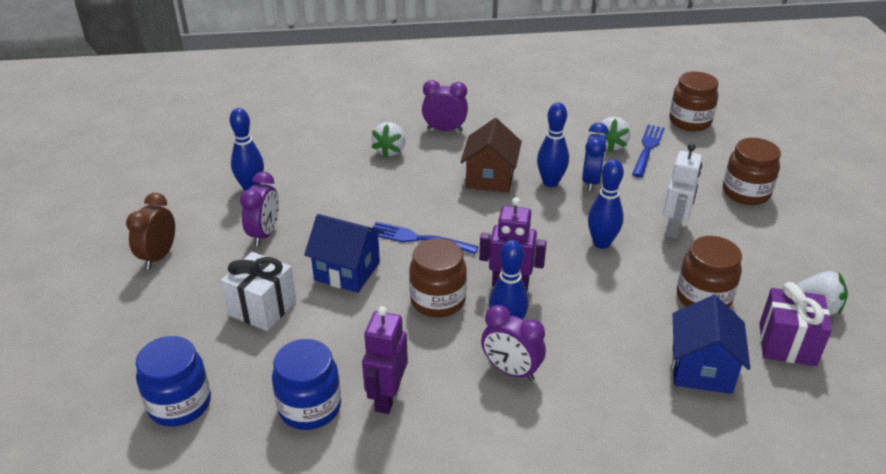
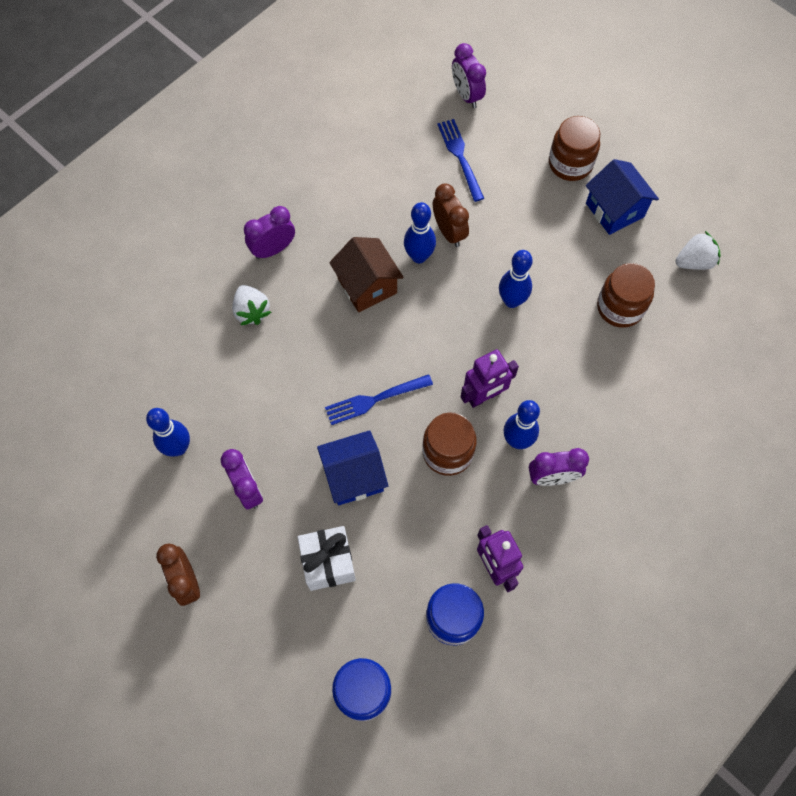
camera: 40 degrees left, 30 degrees up
(591, 181) = (449, 232): blue clock -> brown clock
(611, 145) = (428, 172): white strawberry -> none
(674, 228) = (549, 244): white robot -> none
(690, 122) = (466, 95): brown jar -> purple clock
(701, 369) = (665, 379): blue house -> blue house (614, 210)
(787, 344) = (699, 313): purple gift -> none

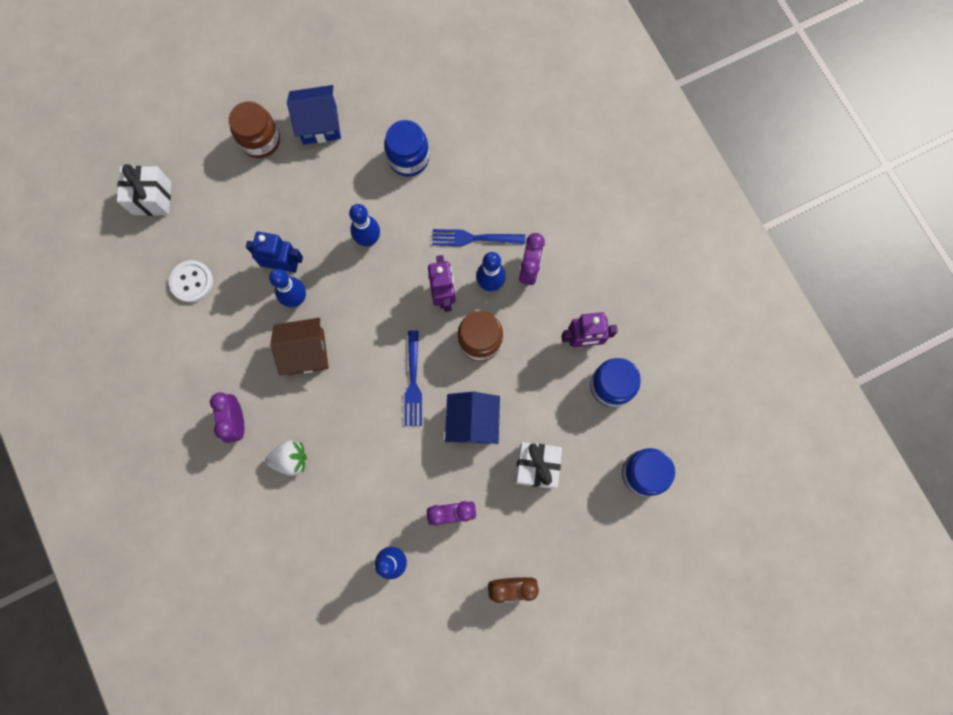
camera: 70 degrees left, 10 degrees up
(397, 159) = (192, 282): none -> white button
(449, 232) = (283, 265): brown clock -> blue robot
(460, 157) = (214, 227): blue fork -> blue fork (474, 238)
(466, 95) = (152, 198): purple clock -> white gift
(620, 307) = (408, 158): brown jar -> blue jar
(694, 261) = (392, 85): white strawberry -> none

